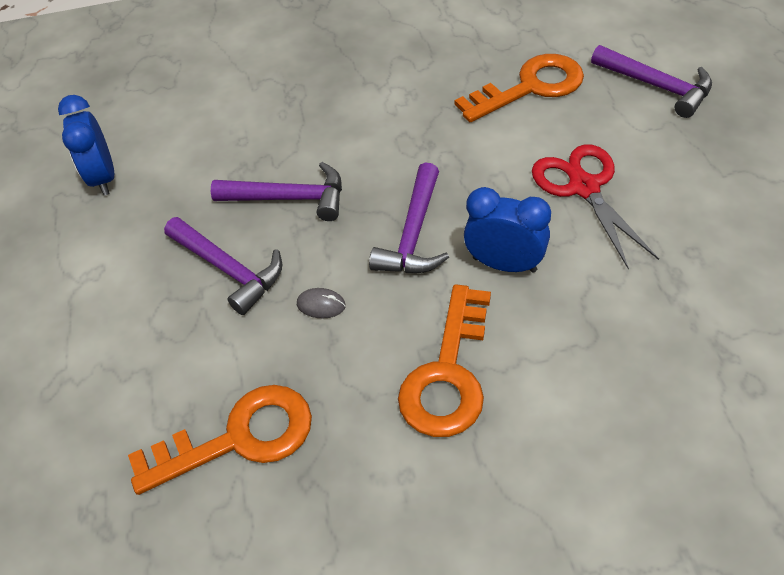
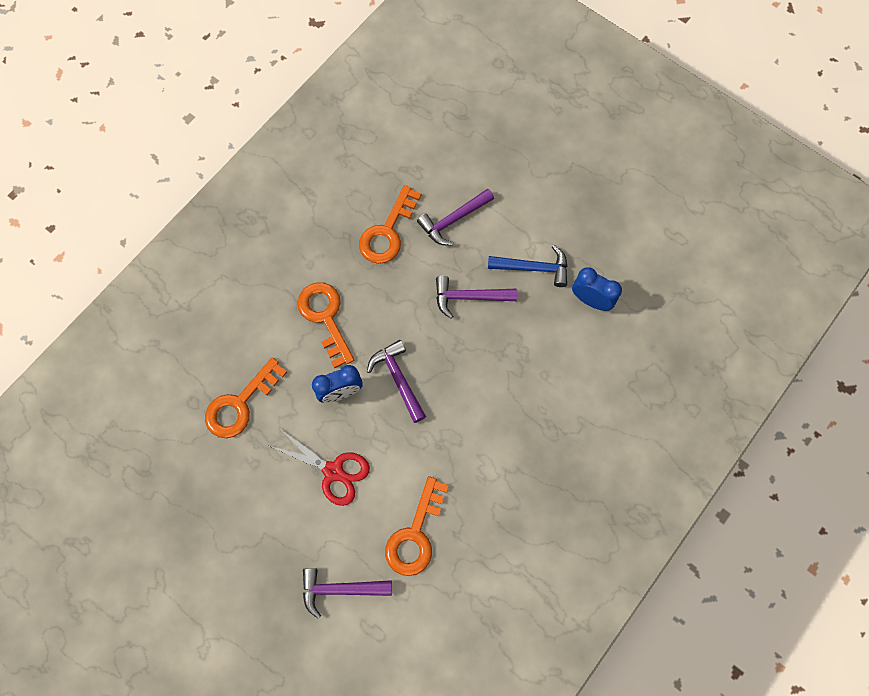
camera: 135 degrees right, 20 degrees up
(115, 251) = (533, 268): none -> blue hammer
(290, 198) = (480, 356): purple hammer -> purple hammer (453, 220)
(321, 305) = (408, 310): grey mouse -> none
(670, 336) = (240, 404): none -> orange key

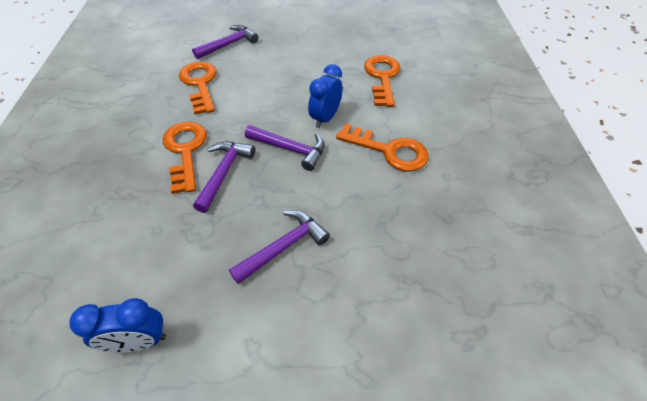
camera: 140 degrees right, 20 degrees down
(333, 471) = (285, 82): red scissors -> none
(387, 232) = (419, 249): orange key -> orange key (185, 151)
(453, 220) = (370, 313): purple hammer -> purple hammer (224, 173)
(533, 268) = (234, 328): blue hammer -> none

